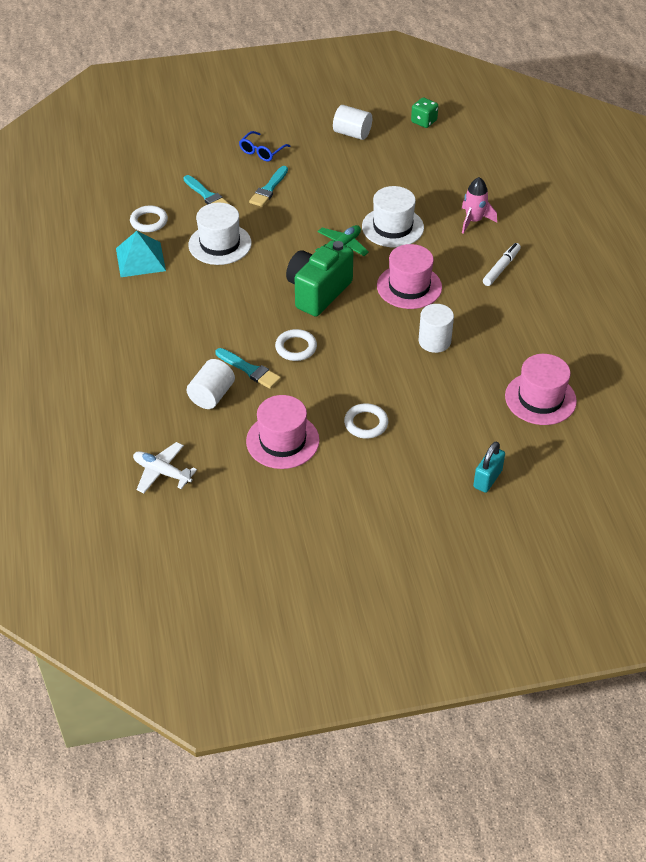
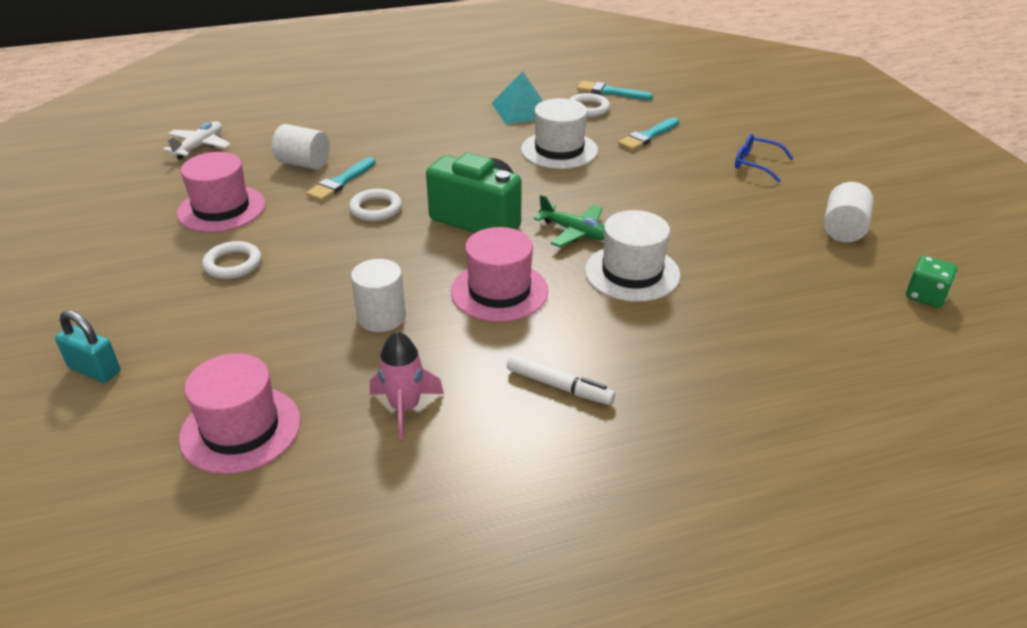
camera: 85 degrees right, 10 degrees down
(269, 189) = (678, 173): turquoise brush -> turquoise brush (610, 92)
(474, 221) = (676, 354): pink rocket -> pink rocket (405, 408)

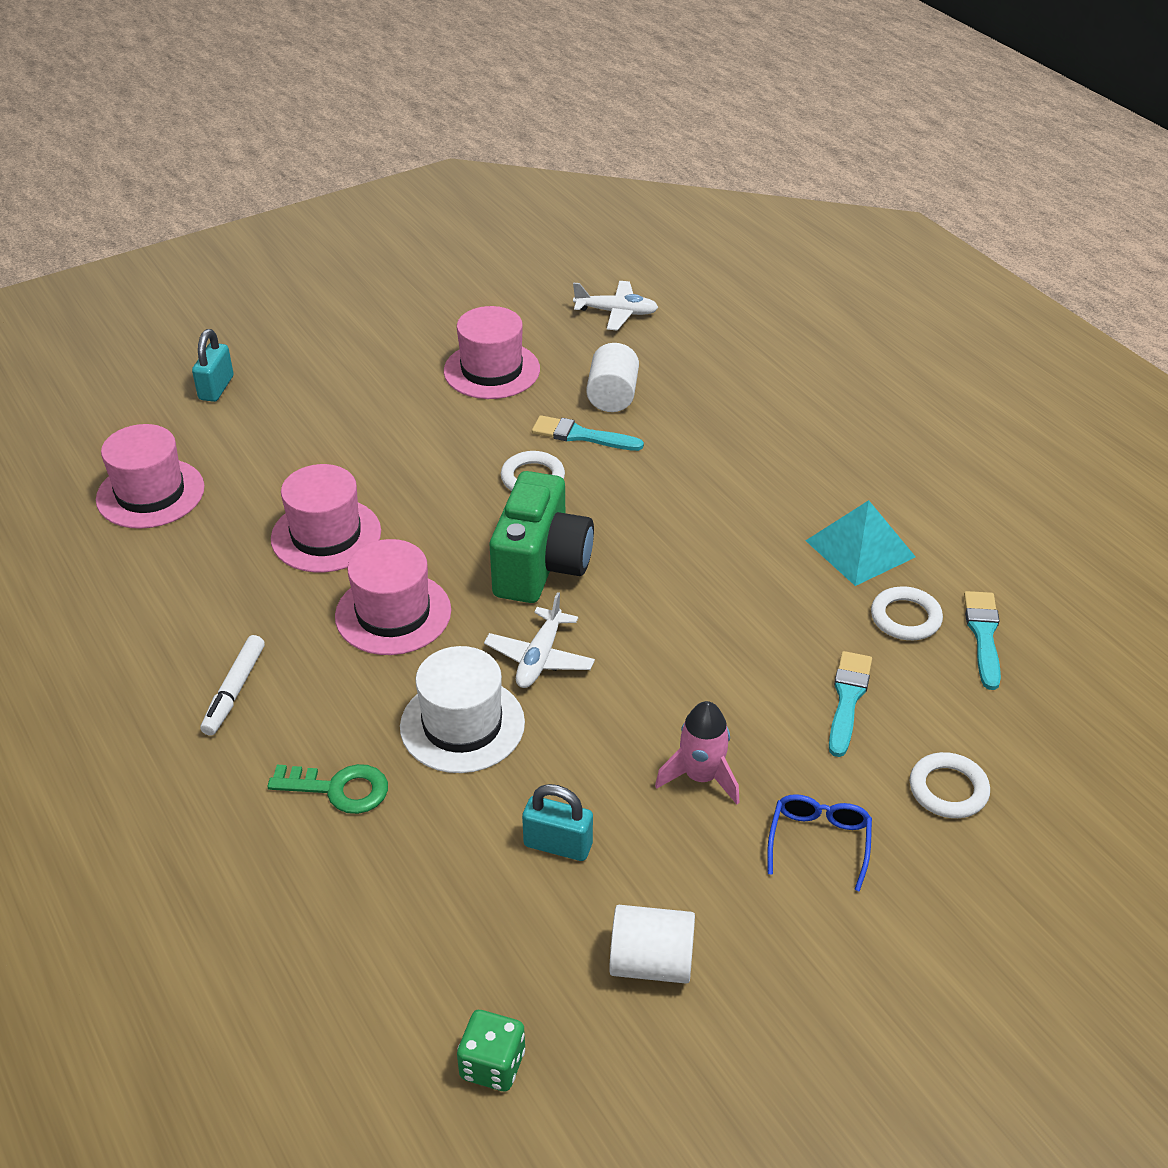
camera: 75 degrees right, 5 degrees up
(233, 264) = (392, 411): white ring -> white ring (948, 789)
(381, 317) = (326, 535): white cylinder -> pink hat
(405, 408) = (188, 586): pink rocket -> pink rocket (701, 777)
(559, 150) = (754, 608): white hat -> none
(575, 232) = (540, 658): green plane -> white plane
(647, 136) = (847, 699): turquoise brush -> turquoise brush turned 75 degrees clockwise
(684, 337) = (339, 789): none -> green key
(750, 248) = (558, 845): none -> turquoise padlock

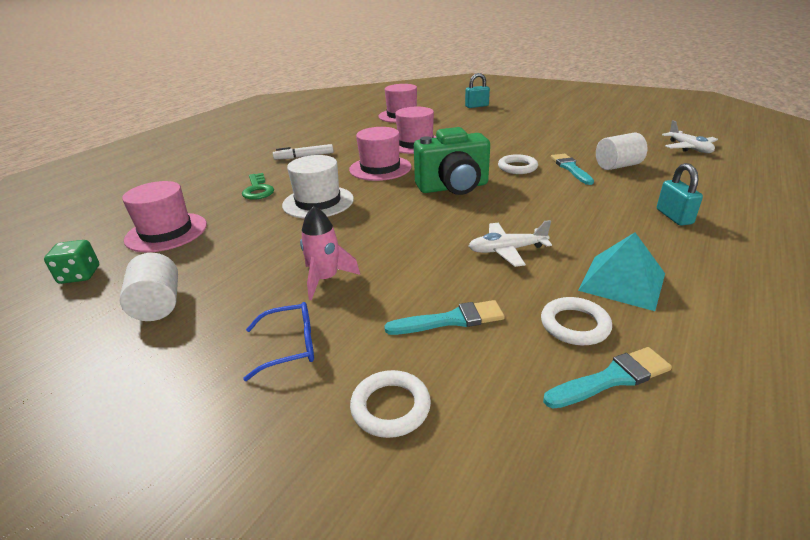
camera: 65 degrees right, 10 degrees down
(491, 370) = (580, 138): pink hat -> pink hat (166, 232)
(540, 658) = (383, 206): white plane -> white plane (507, 250)
(558, 845) = (245, 249): turquoise padlock -> turquoise padlock (674, 216)

